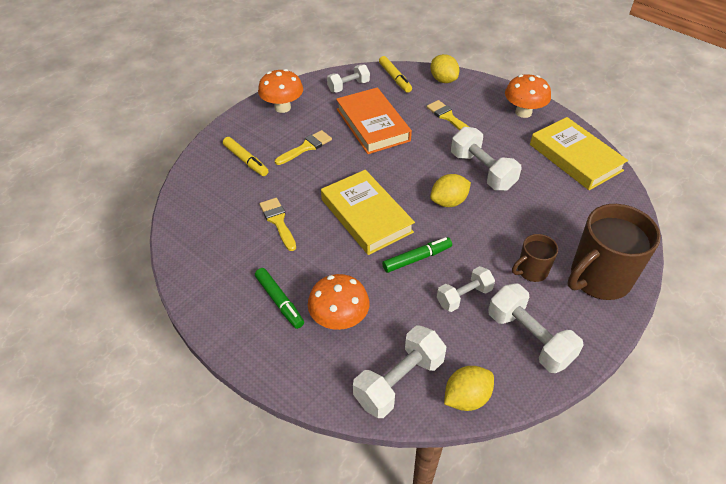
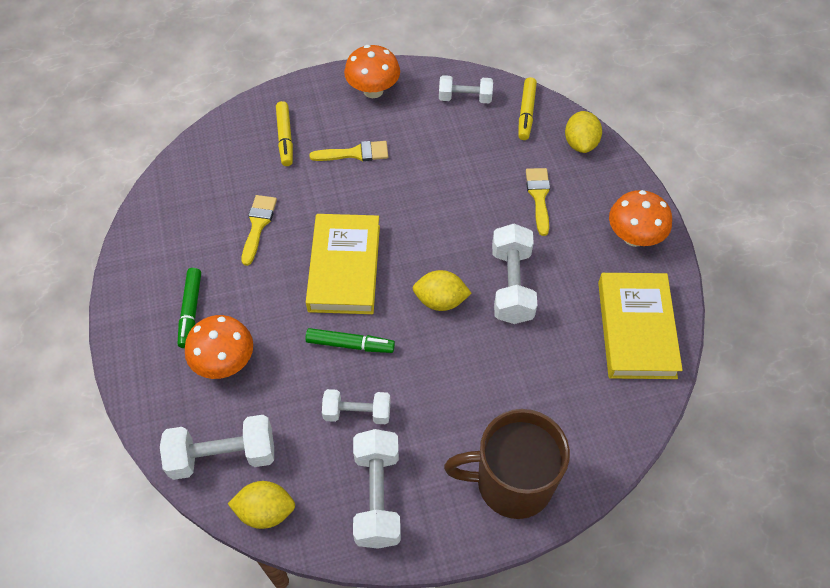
camera: 35 degrees right, 10 degrees up
(373, 125) = (447, 162): orange book -> none
(531, 271) = (450, 429): brown mug -> none

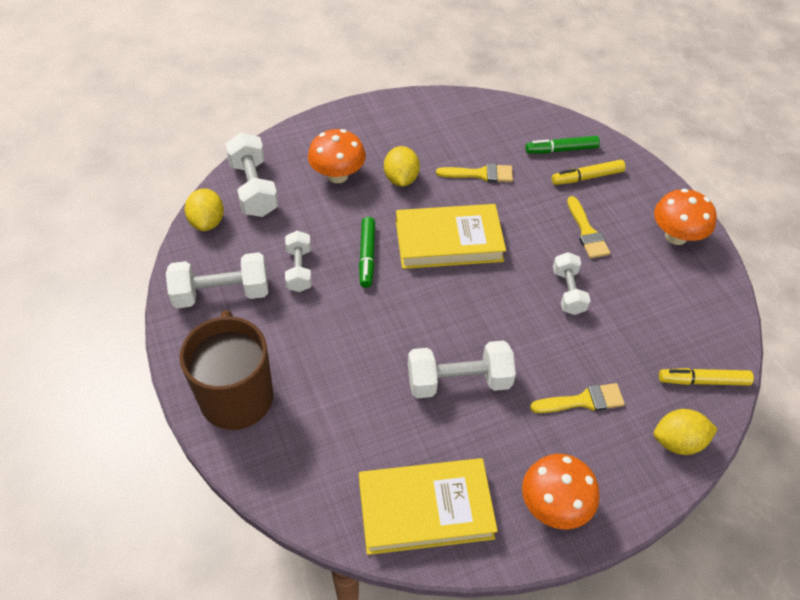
camera: 80 degrees right, 5 degrees down
(191, 311) = (383, 146): green marker -> green marker (561, 150)
(440, 300) = (427, 320): yellow lemon -> yellow lemon (401, 179)
(465, 98) = (700, 318): white dumbbell -> white dumbbell (568, 291)

